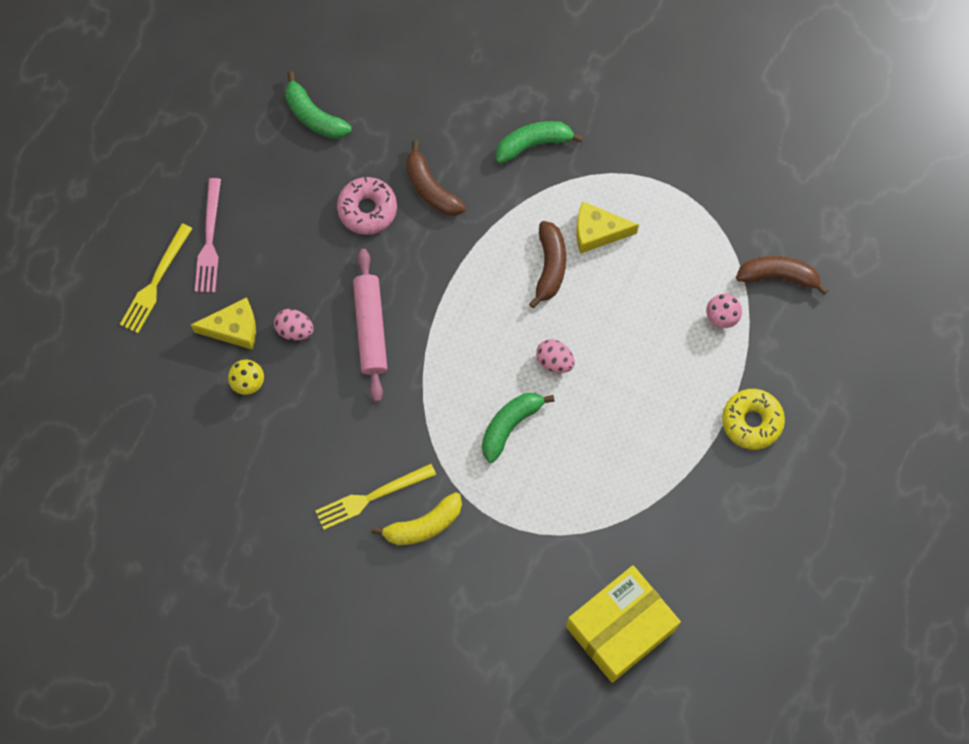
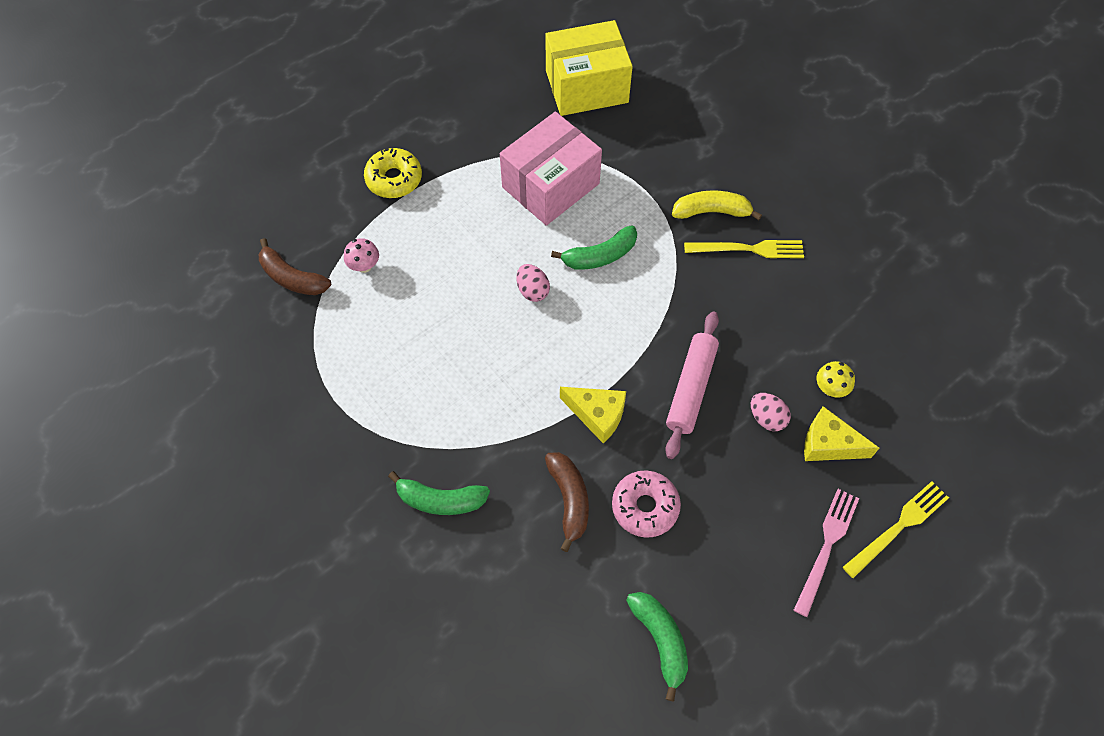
camera: 155 degrees left, 10 degrees down
(550, 266) = (491, 372): brown banana -> none
(595, 484) = (550, 185): none -> pink box
(597, 232) = (429, 385): yellow cheese -> yellow cheese (597, 415)

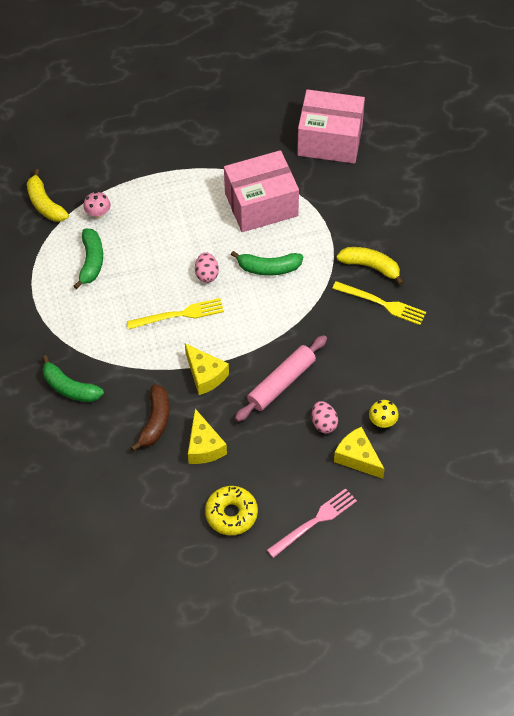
camera: 25 degrees right, 5 degrees down
(292, 278) = (45, 204): brown banana -> yellow banana
(394, 179) = (150, 159): yellow donut -> yellow donut (231, 514)
(586, 86) = (330, 140): yellow box -> pink box
(645, 507) = (204, 446): pink donut -> yellow cheese
(660, 640) = (167, 531): green banana -> green banana (91, 262)
(898, 527) = (373, 530): yellow fork -> yellow fork (179, 315)

